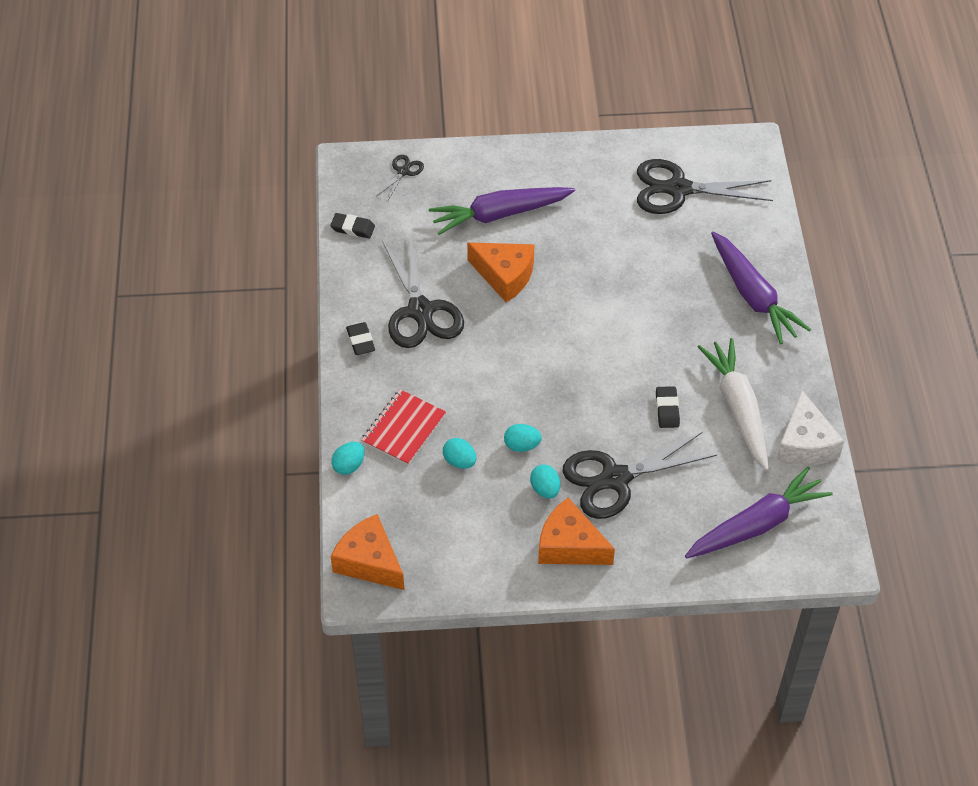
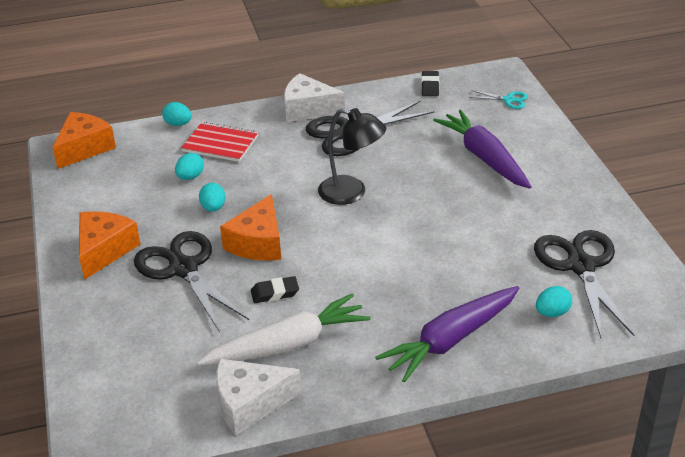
camera: 80 degrees right, 15 degrees down
(360, 341) = (308, 109): black eraser -> white cheese
(403, 171) = (508, 100): black scissors -> turquoise scissors
(505, 276) = (409, 171): orange cheese -> orange cheese (258, 243)
(528, 328) = (351, 193): none -> black lamp
(545, 489) = (166, 228): turquoise egg -> turquoise egg (552, 313)
(756, 524) = (137, 374): purple carrot -> none

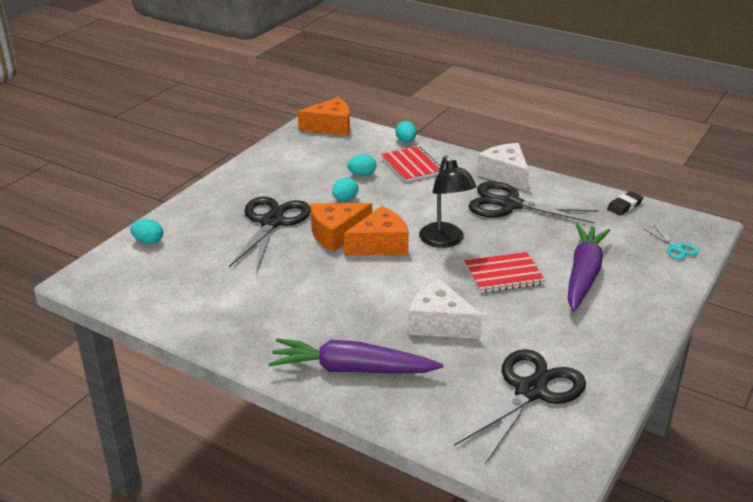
camera: 45 degrees right, 5 degrees down
(104, 250) = (249, 187): orange cheese -> orange cheese (380, 244)
(249, 403) = (181, 317): white cheese -> white cheese (439, 323)
(275, 293) = (297, 268): black eraser -> none
(287, 344) = (254, 301): white carrot -> none
(434, 192) = (503, 274): none -> red notebook
(552, 313) = (452, 404): turquoise egg -> turquoise egg (148, 242)

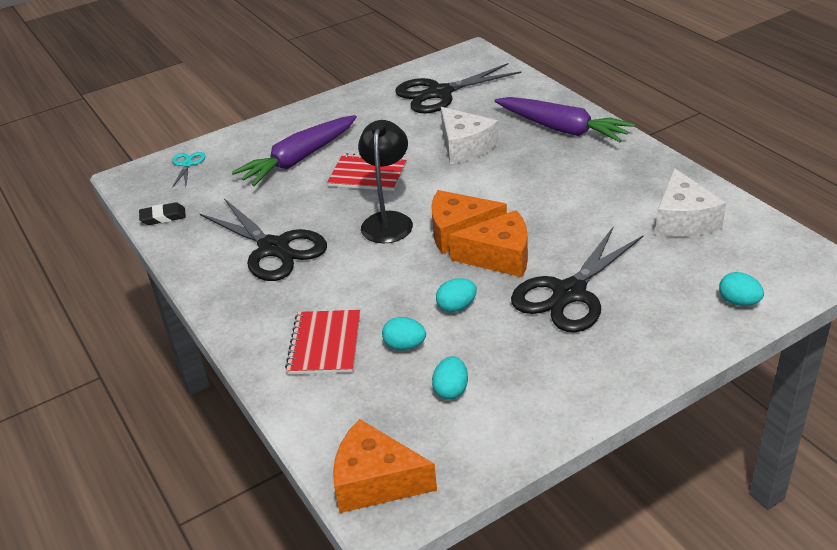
camera: 150 degrees left, 5 degrees up
(406, 141) = (287, 401): turquoise egg -> turquoise egg (451, 390)
(505, 175) = (228, 294): white cheese -> white cheese (683, 220)

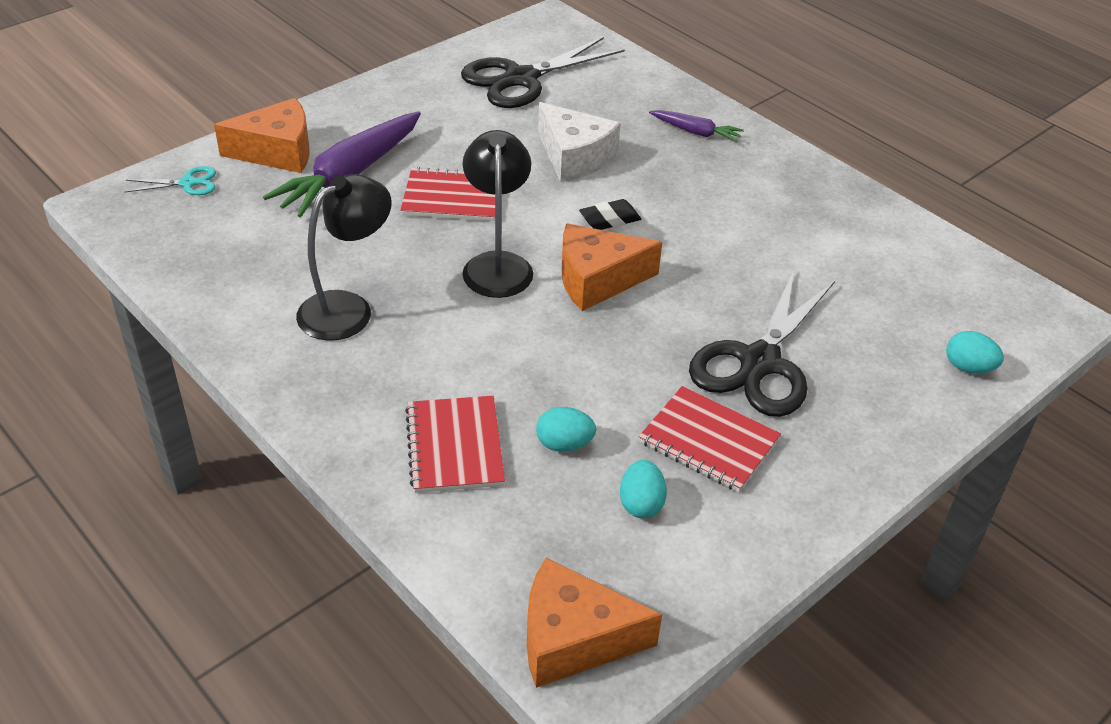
camera: 15 degrees left, 5 degrees up
(163, 217) = (172, 264): black eraser -> black eraser (610, 219)
(187, 164) = (188, 183): turquoise scissors -> turquoise scissors turned 90 degrees clockwise
(274, 248) = (347, 308): black scissors -> black lamp
(456, 307) = (619, 386): turquoise egg -> none
(499, 257) = (658, 313): orange cheese -> orange cheese (278, 152)
(514, 348) = (708, 441): none -> red notebook
(562, 129) = (695, 132): purple carrot -> purple carrot, size x0.50
(683, 220) = (876, 258): white cheese -> none

